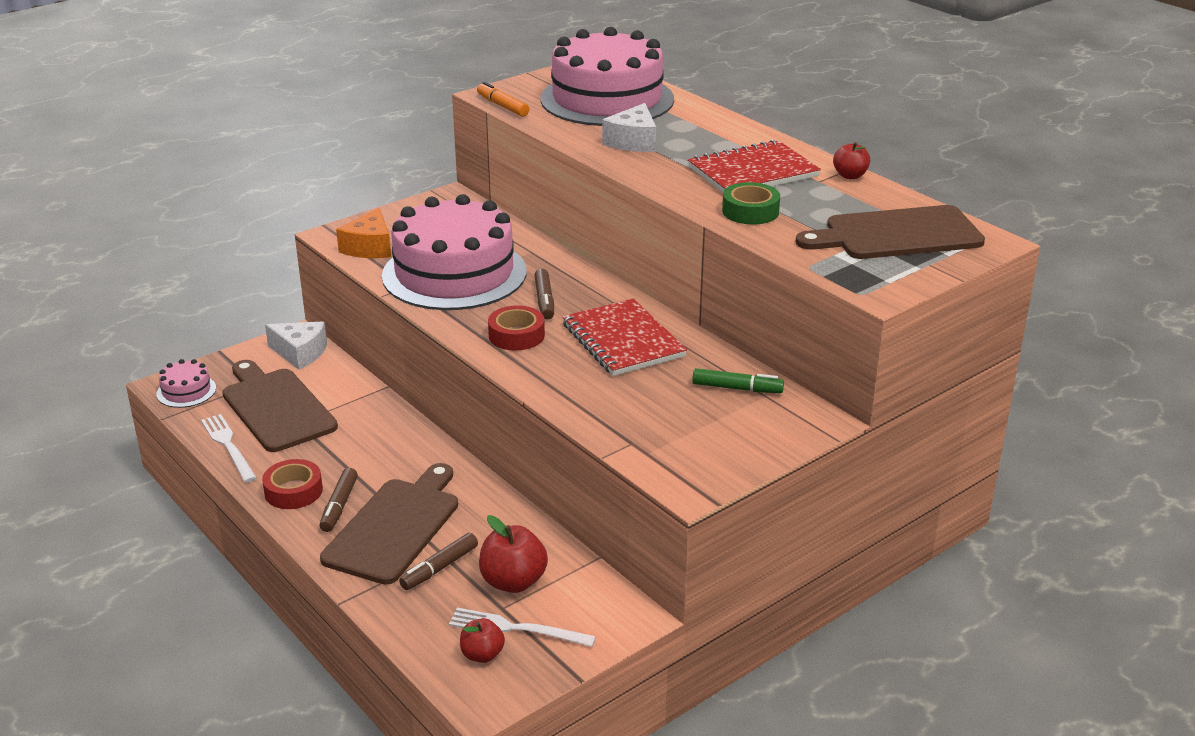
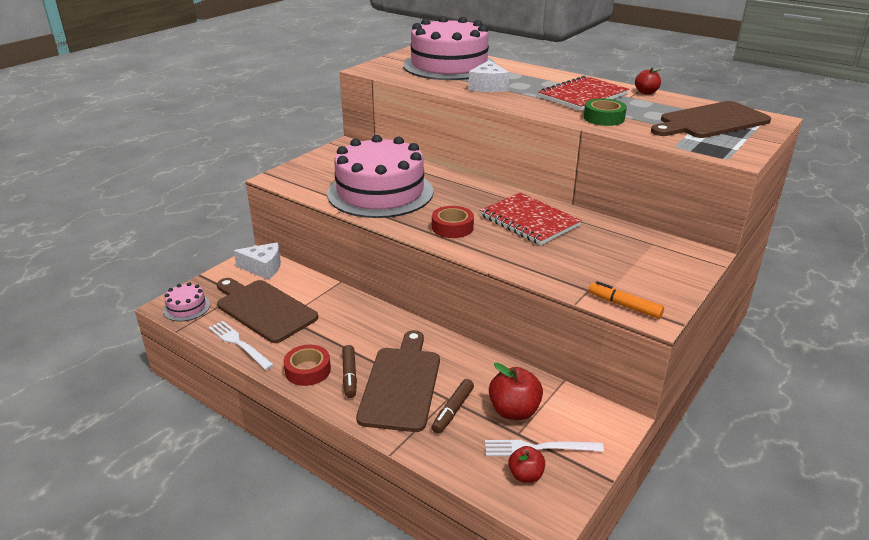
camera: 15 degrees left, 0 degrees up
(369, 247) = (307, 183): orange cheese -> none
(502, 106) = (381, 75): orange marker -> orange marker (624, 305)
(544, 300) = (456, 202): brown marker -> none
(737, 388) = (630, 242): green marker -> none

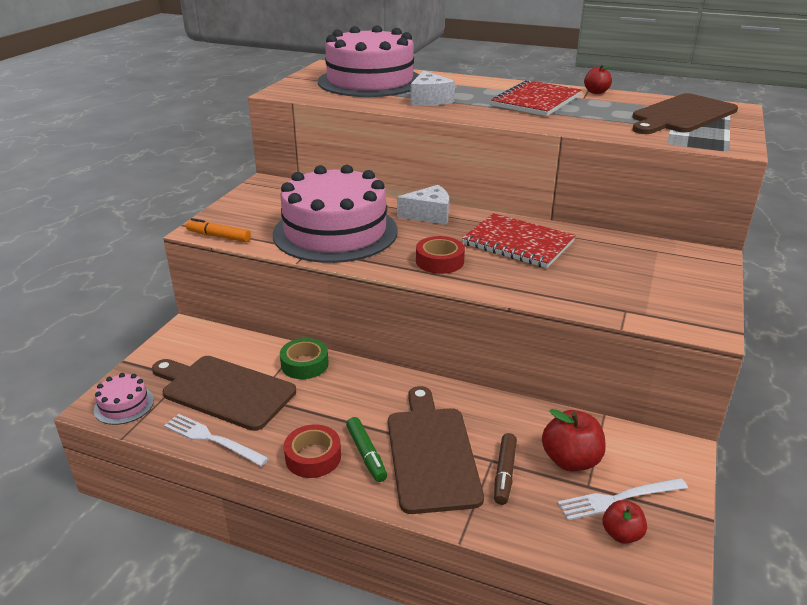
camera: 15 degrees left, 0 degrees up
(263, 268) = (201, 340): white cheese -> white cheese (429, 215)
(349, 375) = (366, 454): brown marker -> green marker
(604, 118) = (575, 121): green tape -> green tape (304, 364)
(624, 305) = (672, 322): orange marker -> orange marker (219, 236)

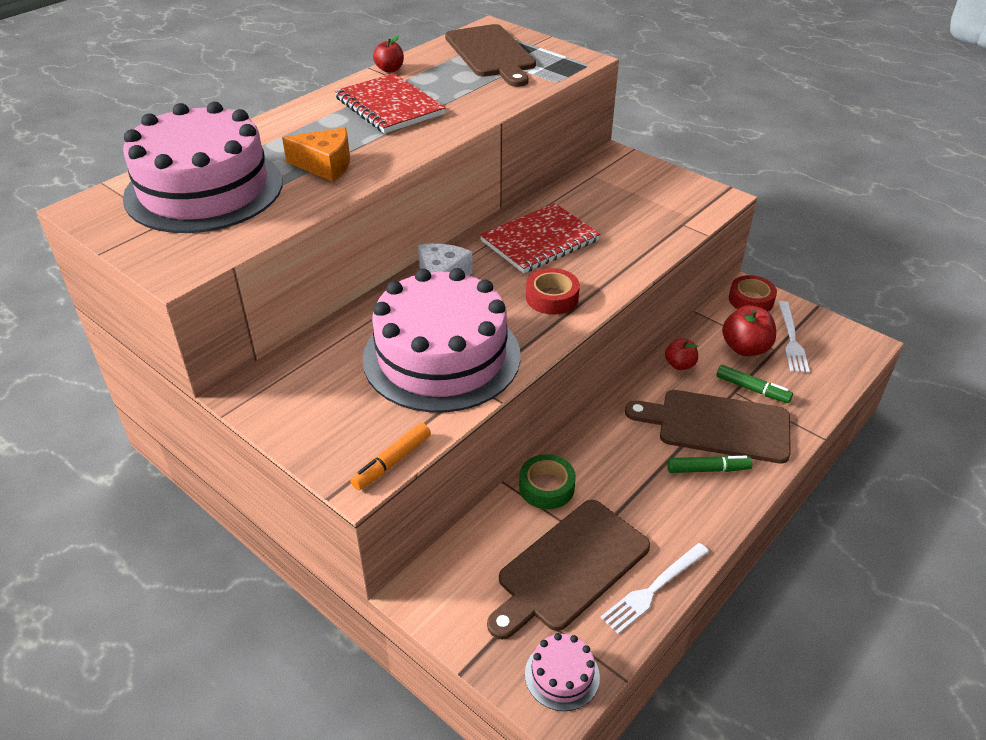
camera: 70 degrees left, 10 degrees up
(313, 457) = (702, 509): red tape -> red tape (751, 300)
(429, 100) = (325, 165): white cheese -> orange cheese
(504, 473) = (752, 389): brown marker -> green marker
(621, 534) = (826, 351): red apple -> red apple (679, 365)

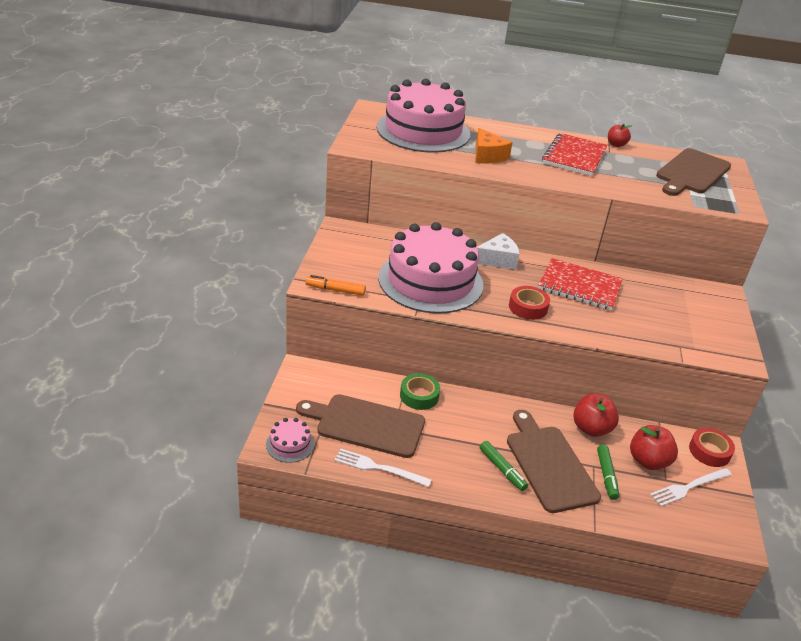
camera: 55 degrees right, 5 degrees down
(679, 365) = (591, 428): red apple -> red apple, size x1.62

